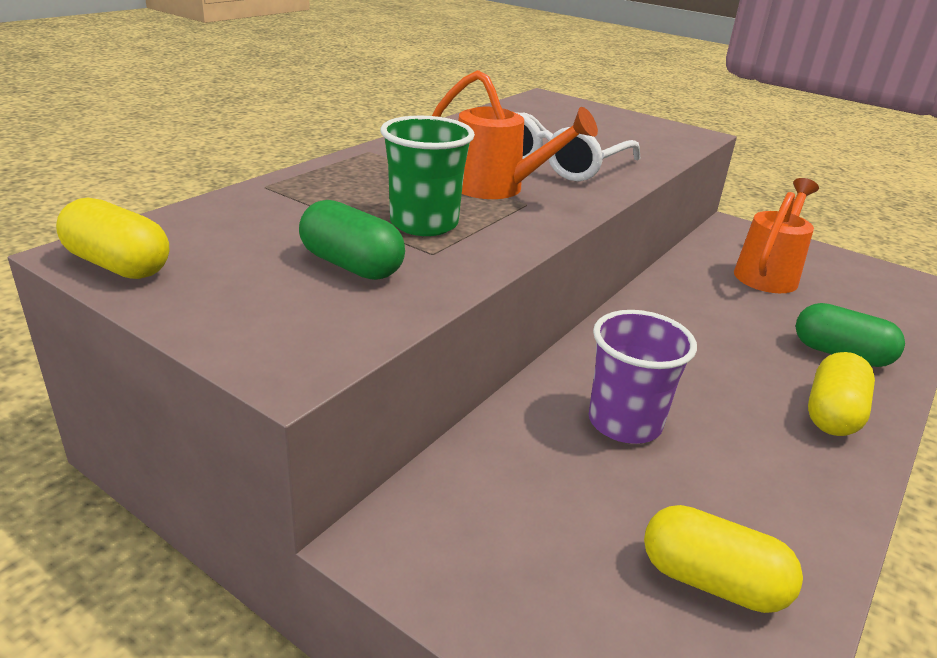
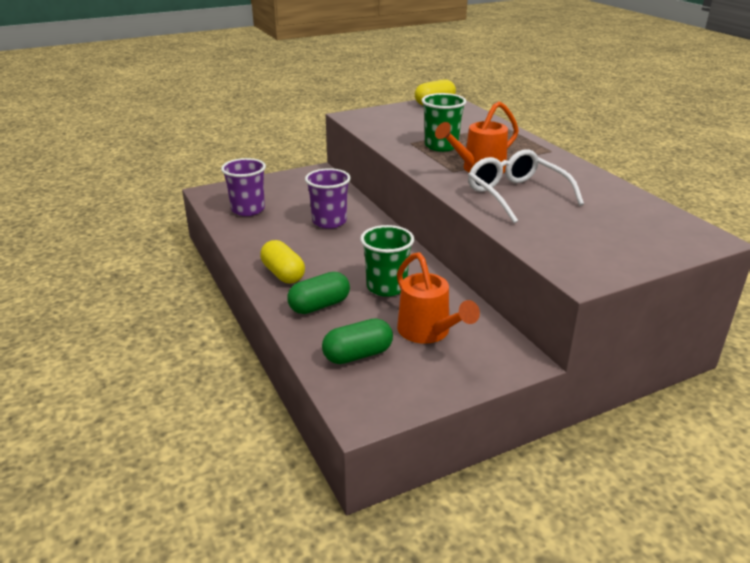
camera: 120 degrees right, 0 degrees up
(351, 265) = (409, 129): green capsule -> green capsule (358, 355)
(711, 581) = (248, 210): yellow capsule -> purple cup
(730, 315) = (386, 287): none -> green cup

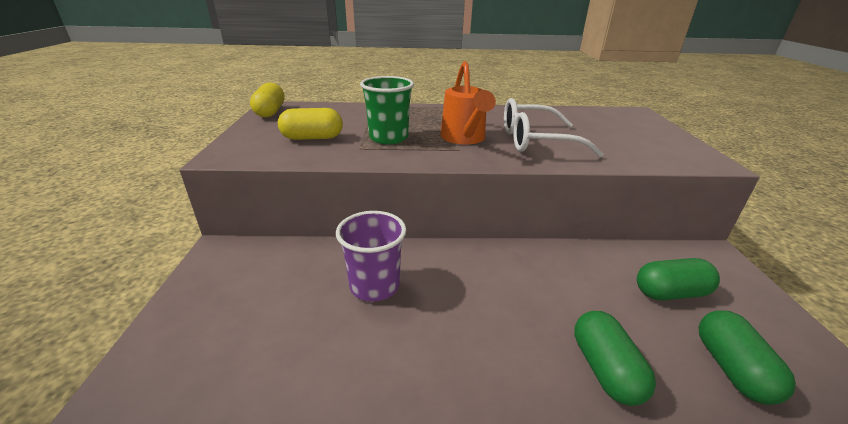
camera: 65 degrees left, 0 degrees up
(248, 210) = (250, 366): purple cup -> none
(283, 274) = (501, 385): yellow capsule -> yellow capsule (312, 138)
(386, 287) = (567, 291): green cup -> none
(428, 332) = (670, 293): orange watering can -> green capsule

